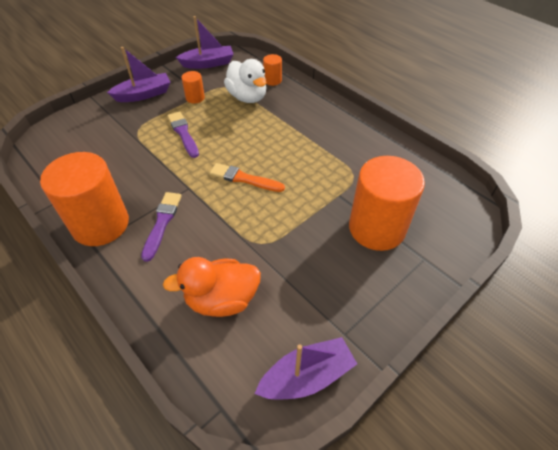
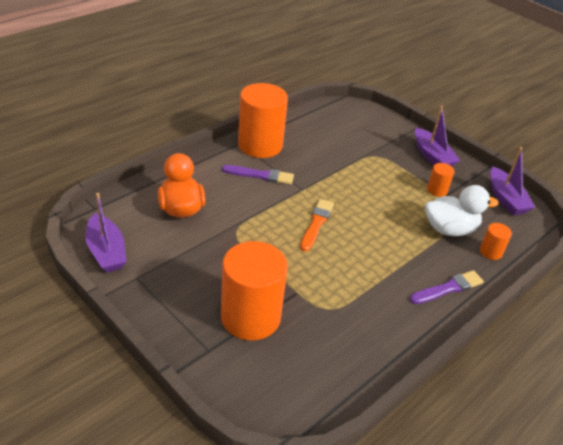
camera: 85 degrees right, 10 degrees down
(183, 133) = (377, 183): purple brush -> purple brush (448, 288)
(247, 97) = (449, 229): white duck -> white duck turned 150 degrees counterclockwise

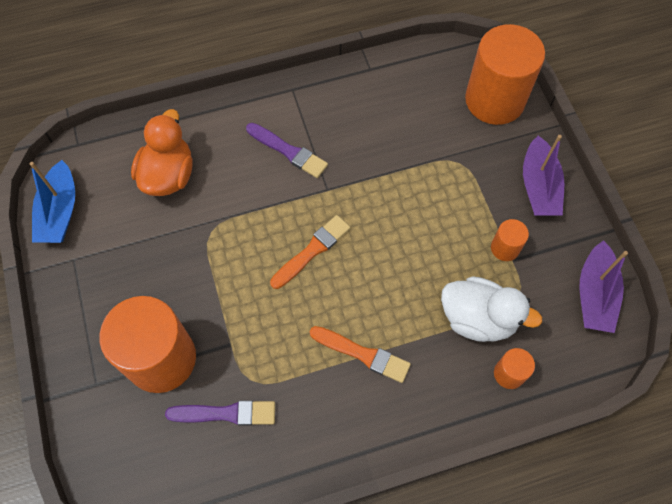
camera: 30 degrees right, 25 degrees up
(106, 251) = (60, 212): purple boat -> blue boat
(260, 145) = (316, 99): orange cylinder -> orange cylinder (494, 100)
(393, 269) = (362, 354): none -> orange brush
(448, 288) = (413, 407): purple brush -> purple brush (226, 413)

